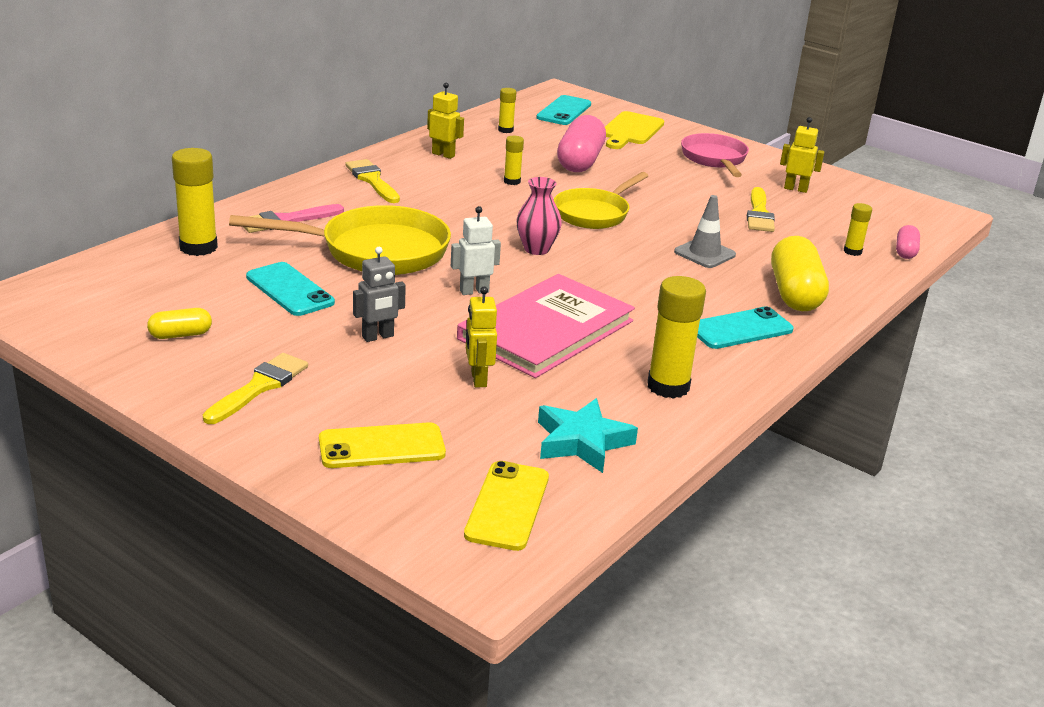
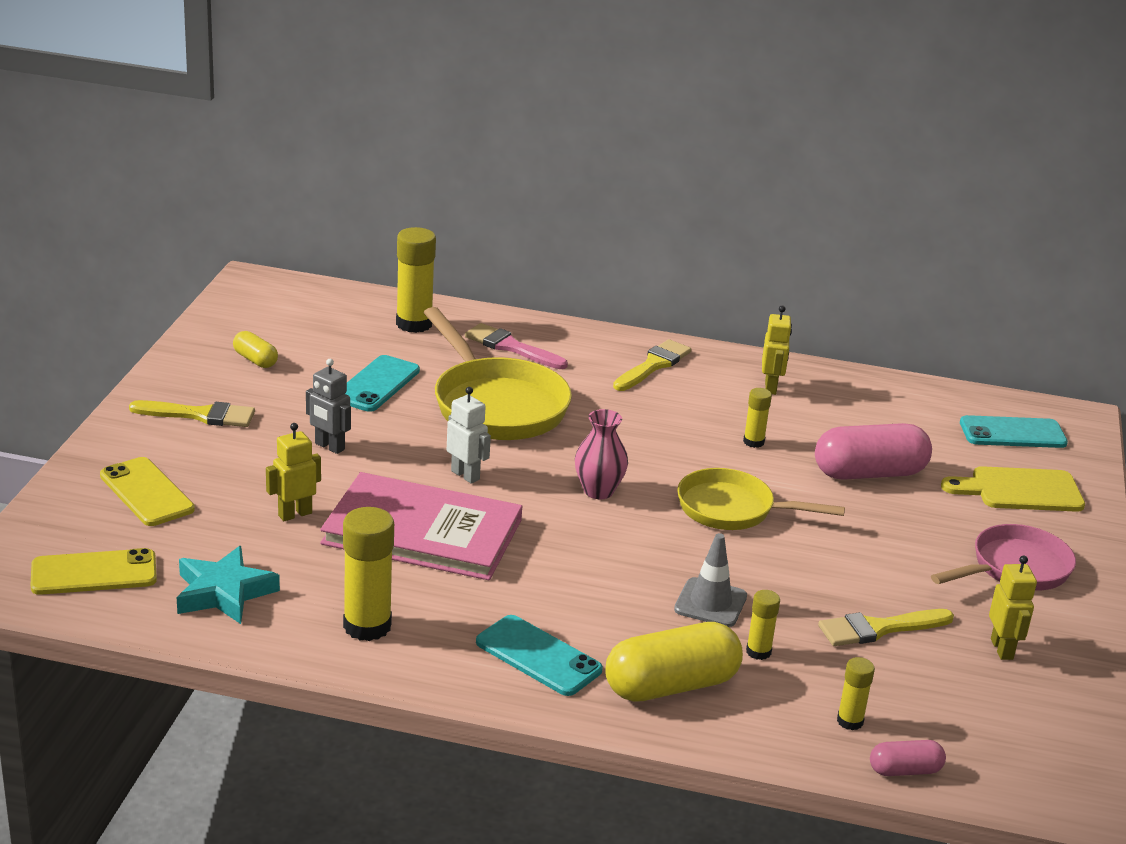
camera: 65 degrees right, 0 degrees up
(505, 130) = (894, 408): yellow glue stick -> yellow glue stick (758, 652)

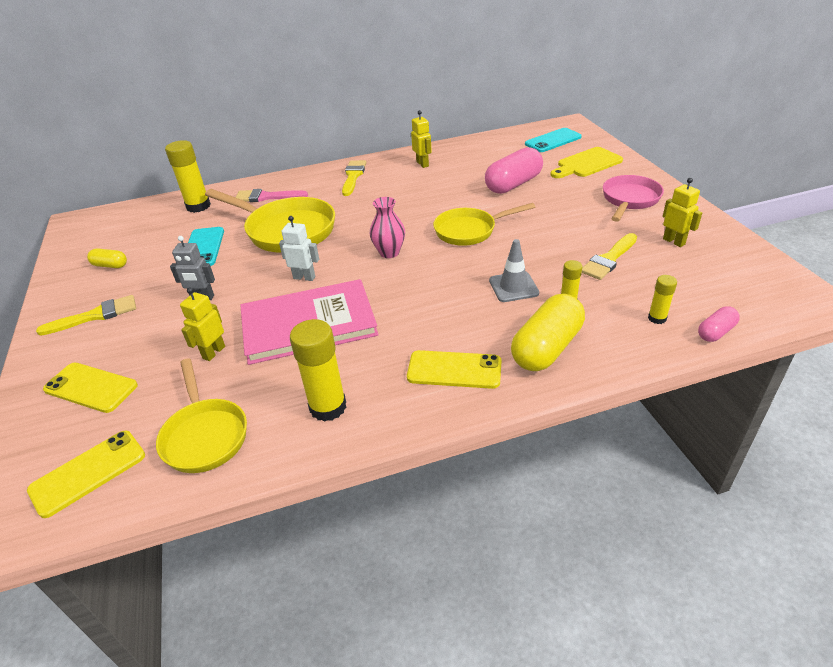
camera: 25 degrees left, 10 degrees up
(224, 592) = (205, 435): turquoise star -> yellow pan
(538, 656) = (454, 370): turquoise phone -> yellow phone
(753, 442) = (442, 193): yellow glue stick -> none

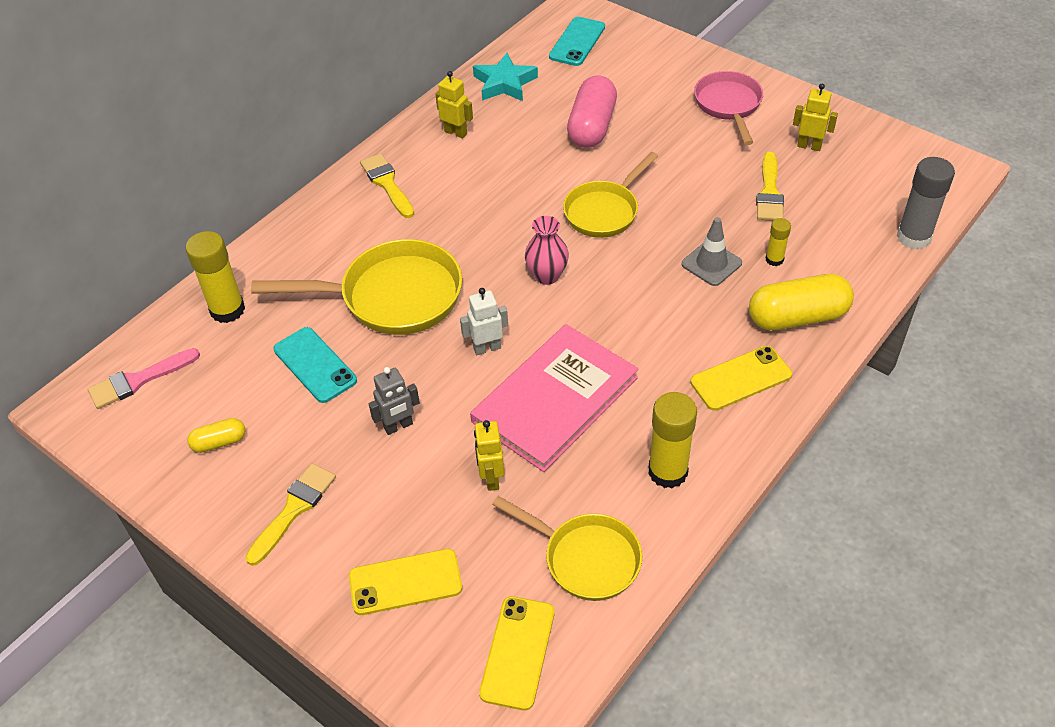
camera: 35 degrees left, 10 degrees up
(267, 197) = (307, 258): pink brush -> pink brush (138, 380)
(481, 149) = (504, 83): none -> turquoise star
(547, 348) = (797, 317): yellow capsule -> yellow capsule turned 75 degrees clockwise
(587, 164) = (644, 67): yellow cutting board -> none
(657, 318) = (860, 243): yellow glue stick -> none
(715, 332) = (913, 237): pink capsule -> grey glue stick

